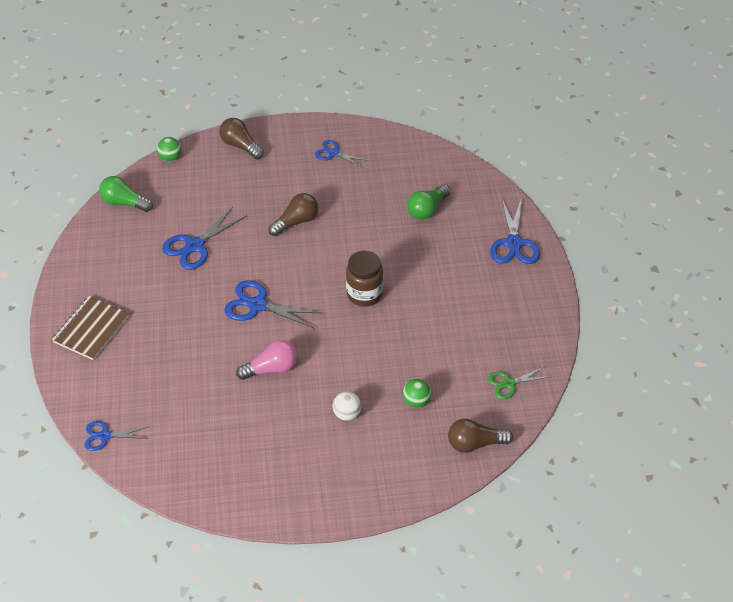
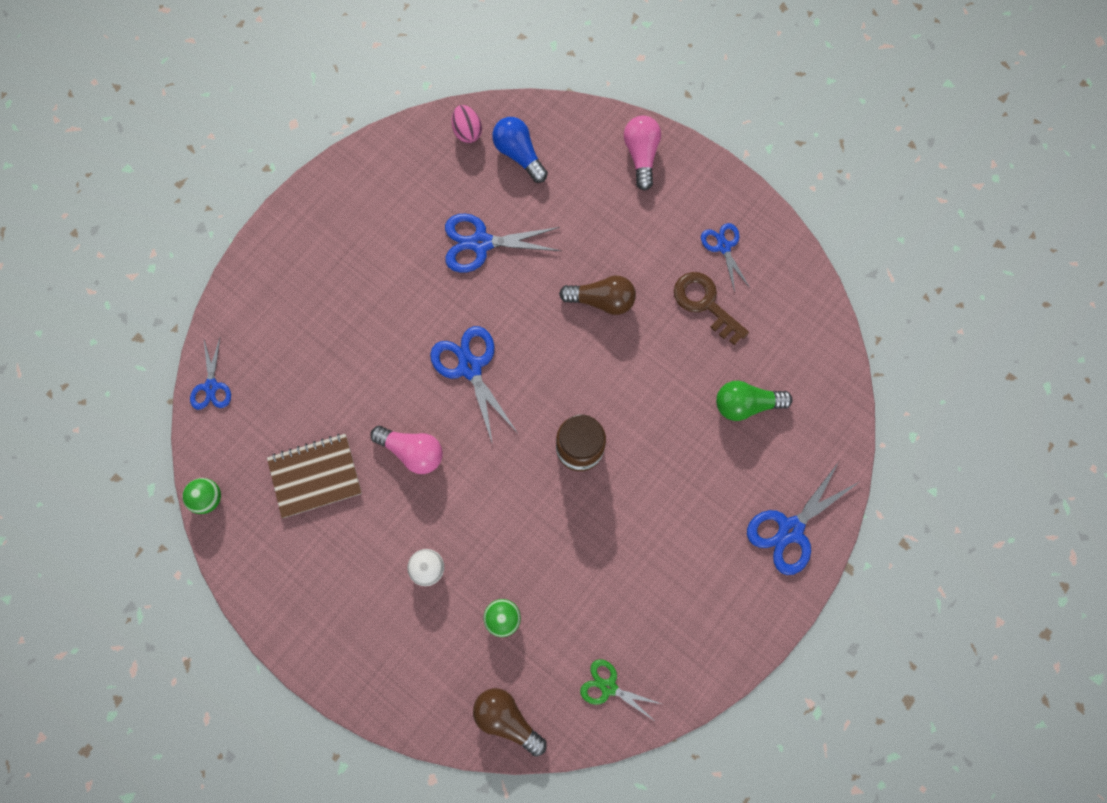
camera: 45 degrees right, 25 degrees up
(91, 329) = (305, 257): brown notebook -> brown notebook (315, 475)
(105, 436) = (211, 386): blue scissors -> blue scissors turned 135 degrees counterclockwise
(124, 203) = (467, 132): green light bulb -> pink egg
(169, 192) = (519, 154): none -> blue light bulb
(170, 158) = (560, 112): green ball -> green ball (208, 498)
(240, 146) = (641, 156): brown light bulb -> pink light bulb
(353, 183) = (705, 303): none -> brown key

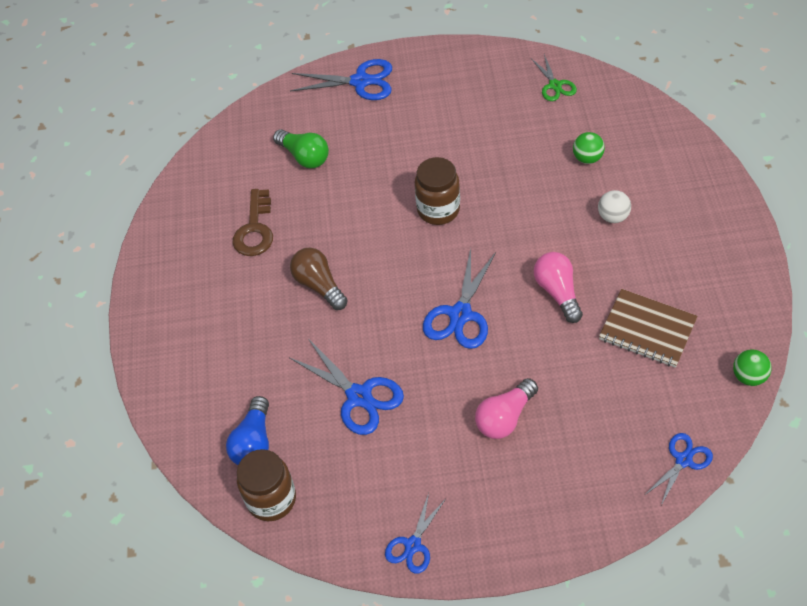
camera: 130 degrees left, 20 degrees down
(467, 132) = (271, 499): pink egg -> brown jar
(507, 718) = (634, 111): brown light bulb -> none
(641, 156) = (169, 361): pink light bulb -> pink light bulb (505, 417)
(723, 247) = (197, 253): blue scissors -> blue scissors (413, 545)

